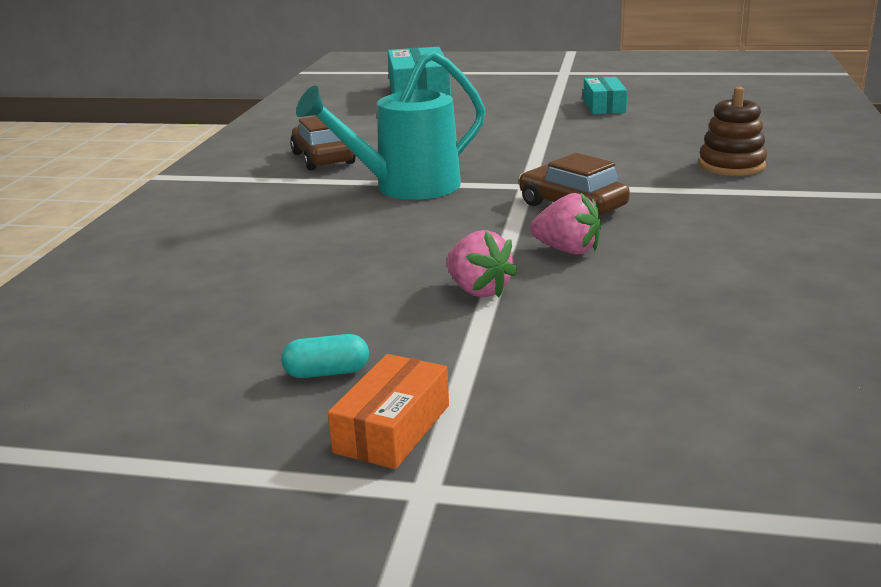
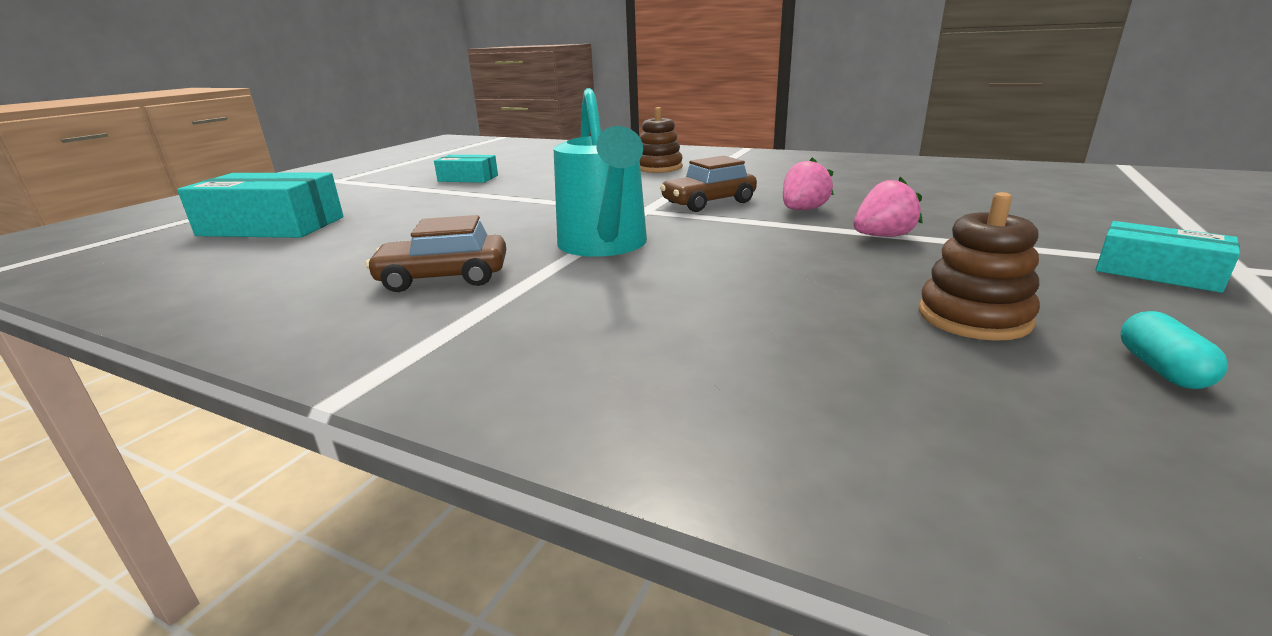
camera: 75 degrees left, 0 degrees up
(262, 322) = (973, 317): none -> brown stacking toy
(327, 372) = (1075, 291): turquoise capsule -> turquoise capsule (1161, 369)
(392, 428) = (1157, 272): orange box -> turquoise box

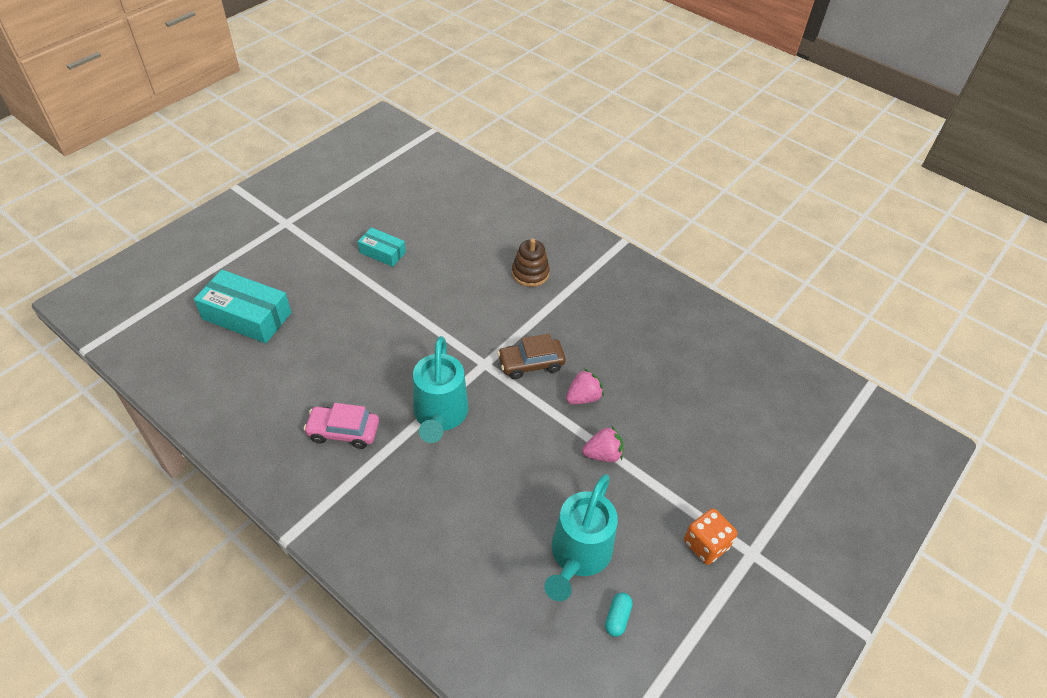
camera: 10 degrees right, 25 degrees up
(444, 278) = (343, 431): brown car -> pink car
(973, 317) = (578, 556): brown stacking toy -> turquoise watering can
(1157, 272) = (706, 544): turquoise box -> orange dice

